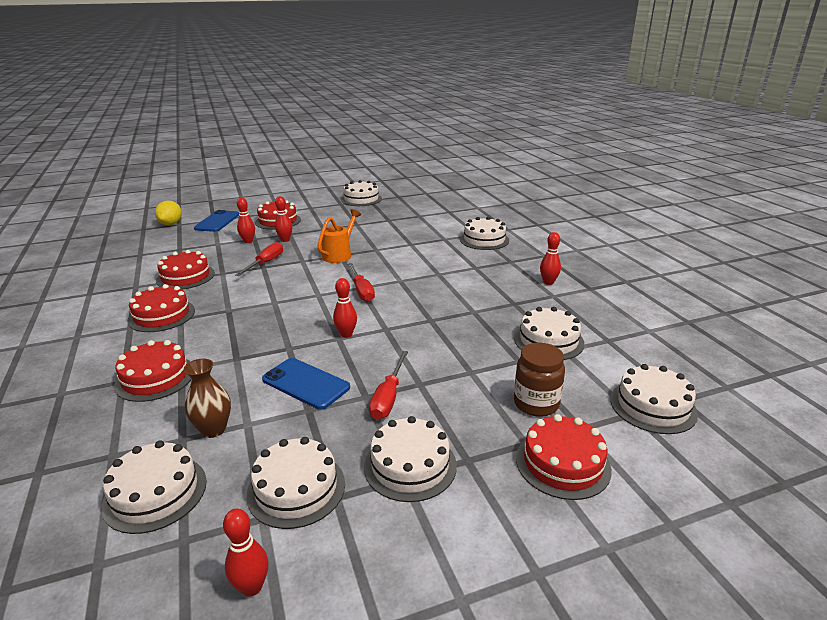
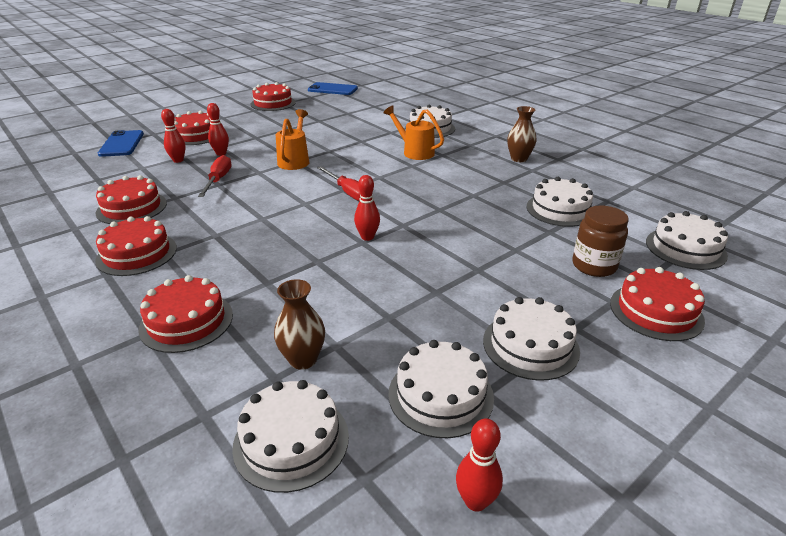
camera: 20 degrees left, 5 degrees up
(171, 224) = (62, 153): yellow lemon -> none
(305, 383) = (365, 292): blue phone -> blue phone (332, 89)
(361, 199) = (273, 103): white cake -> red cake
(388, 397) = (459, 288): red screwdriver -> none
(451, 261) = (415, 152): none -> orange watering can
(548, 282) = (519, 159): red bowling pin -> brown vase

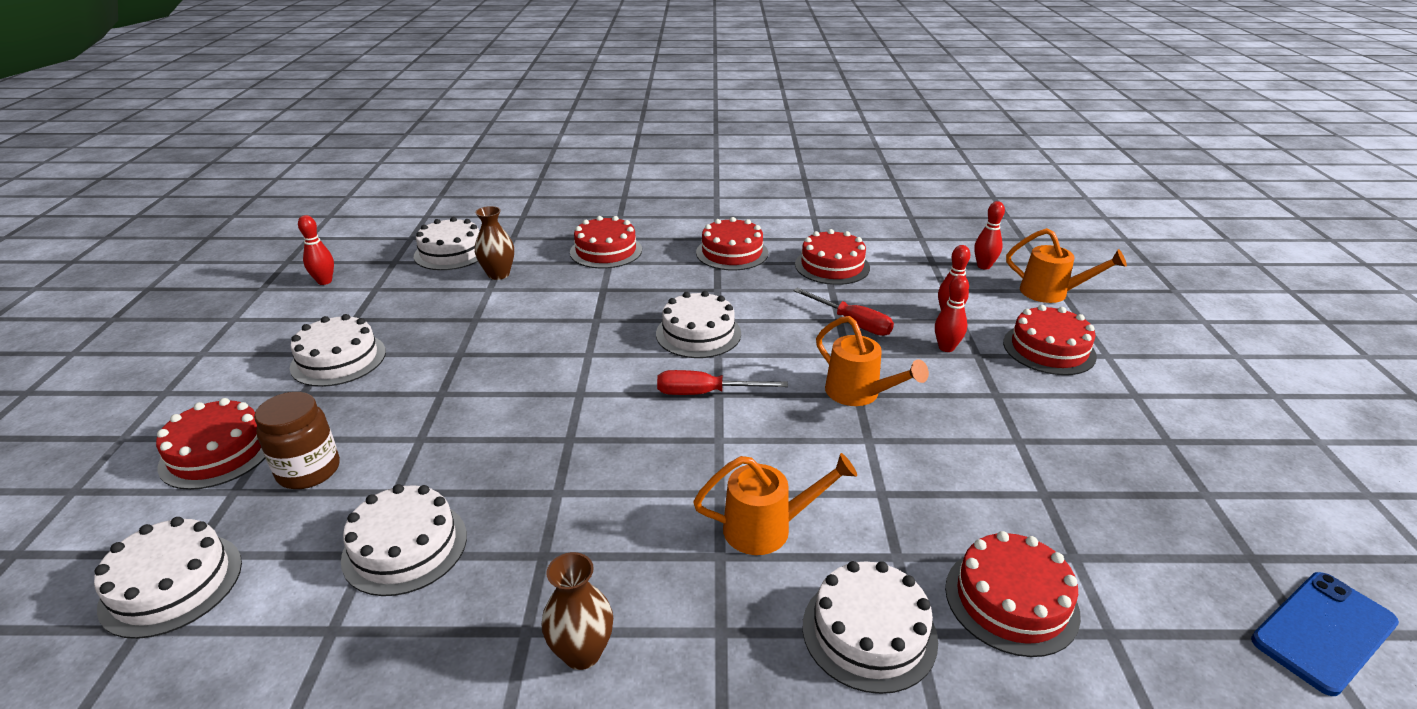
camera: 130 degrees right, 0 degrees up
(121, 144) = (1051, 293): blue phone -> orange watering can
(273, 103) = (1211, 480): red cake -> red cake (1011, 600)
(367, 237) = (592, 360): red bowling pin -> red bowling pin (983, 266)
(440, 395) = (385, 303): white cake -> white cake (698, 333)

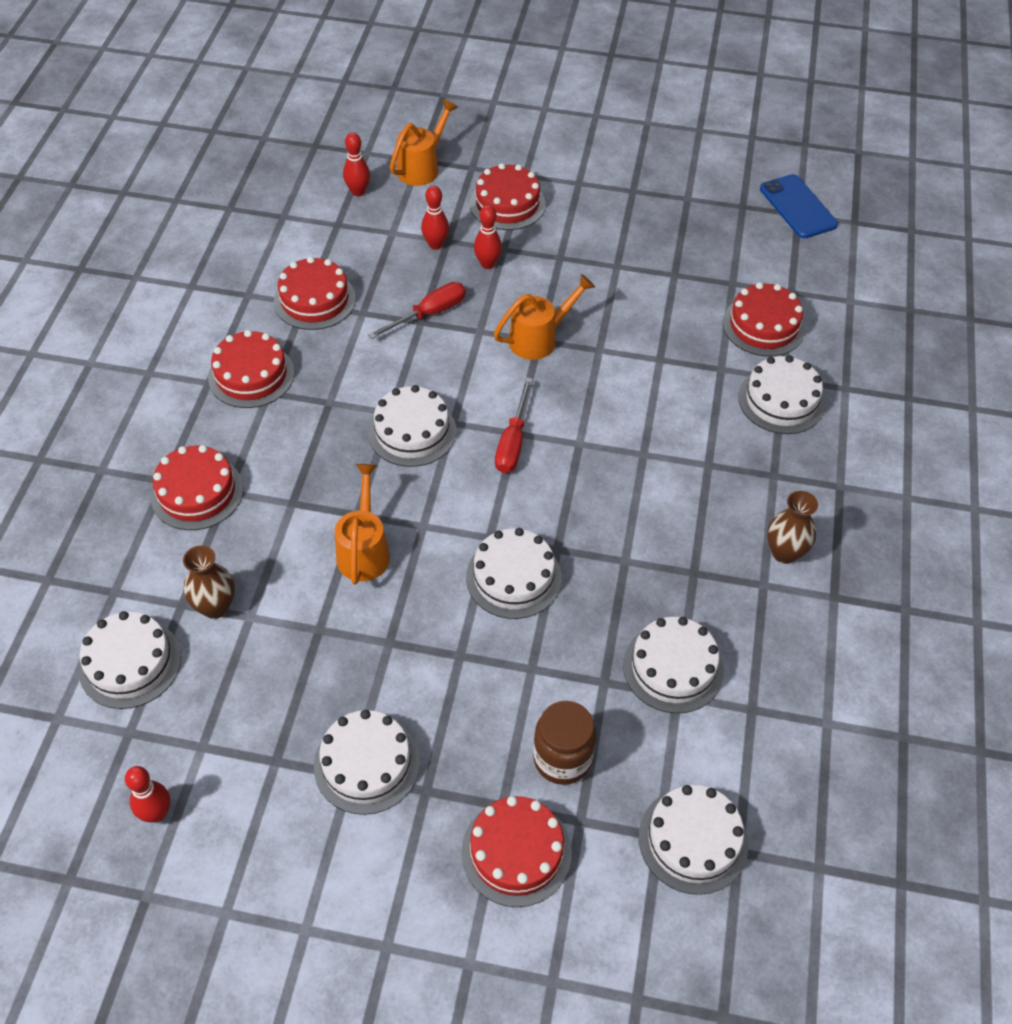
camera: 80 degrees left, 20 degrees up
(531, 414) = (513, 577): none -> white cake
(767, 528) = (685, 432): orange watering can -> orange watering can (364, 550)

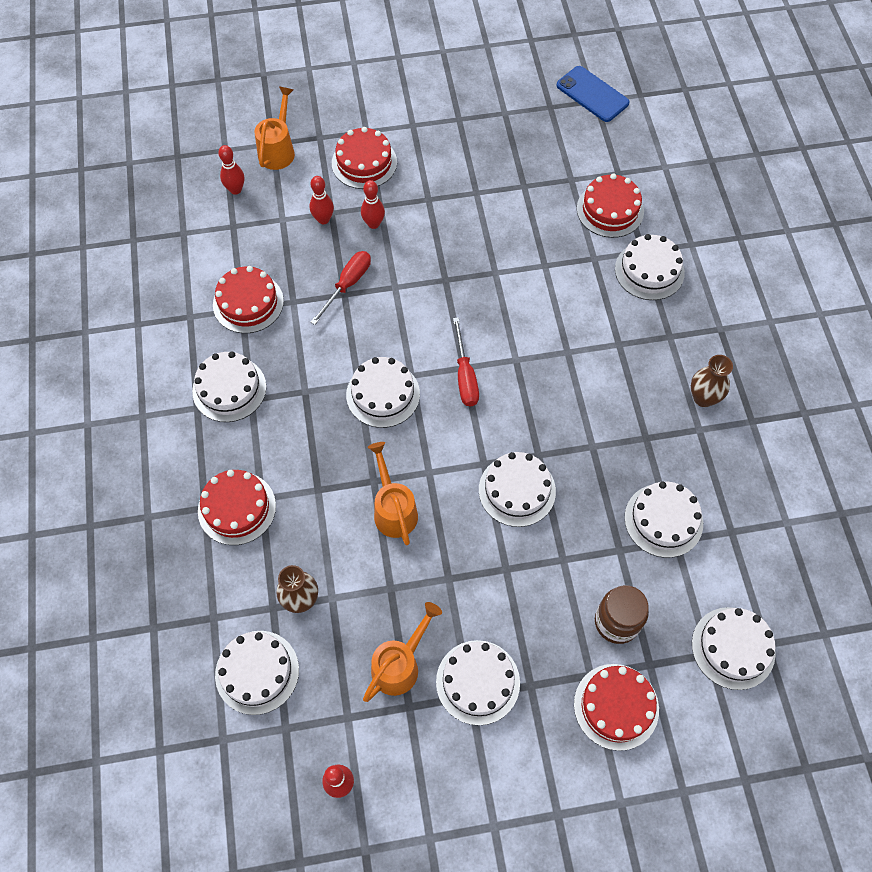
camera: 20 degrees left, 10 degrees up
(251, 375) = (229, 389): red cake -> white cake
(539, 339) = (445, 278): orange watering can -> orange watering can (400, 665)

